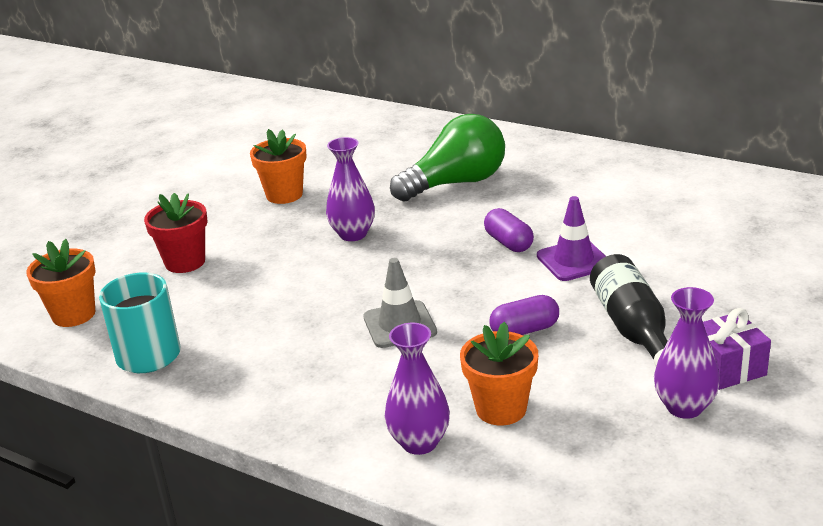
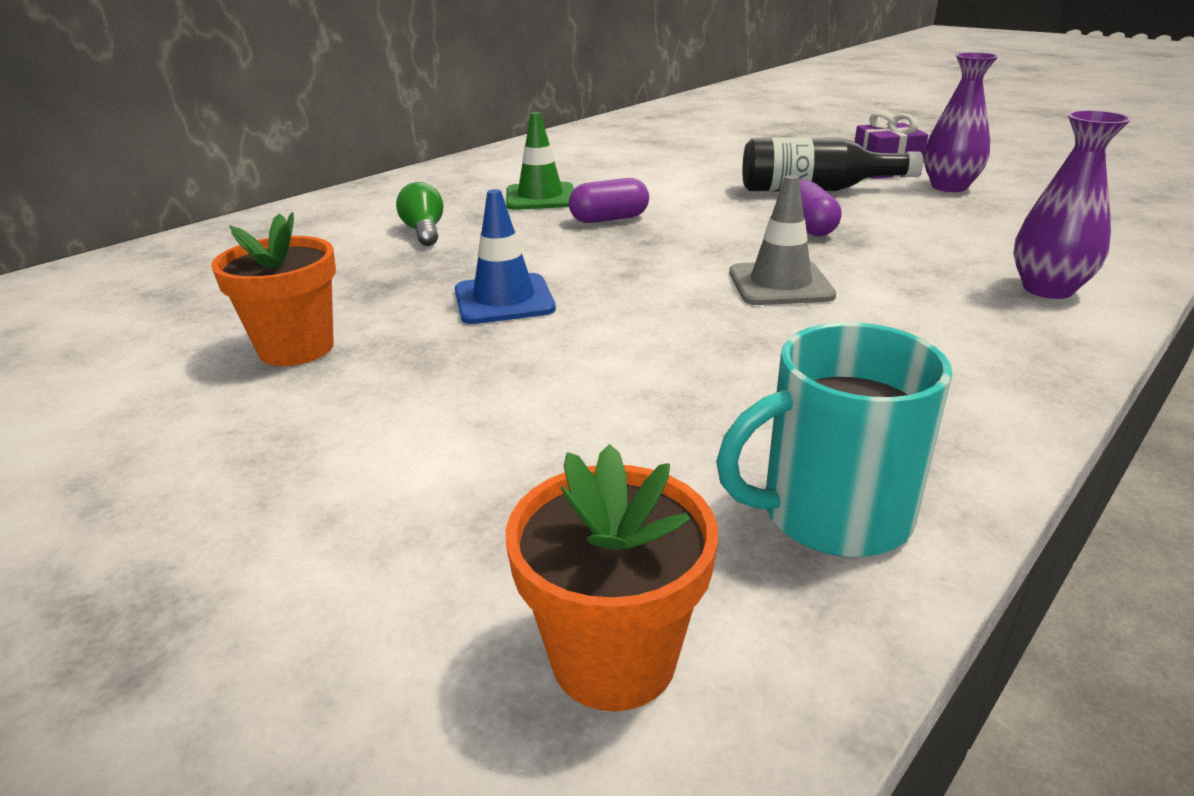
camera: 80 degrees left, 0 degrees up
(185, 262) = (465, 464): red flower pot -> none
(353, 234) = (504, 300): purple vase -> blue traffic cone
(456, 183) = (424, 232): green light bulb -> green light bulb, size x0.47
(501, 409) = (967, 248): orange flower pot -> none
(548, 207) = (540, 197): none -> green traffic cone
(573, 260) = (671, 198): purple traffic cone -> none

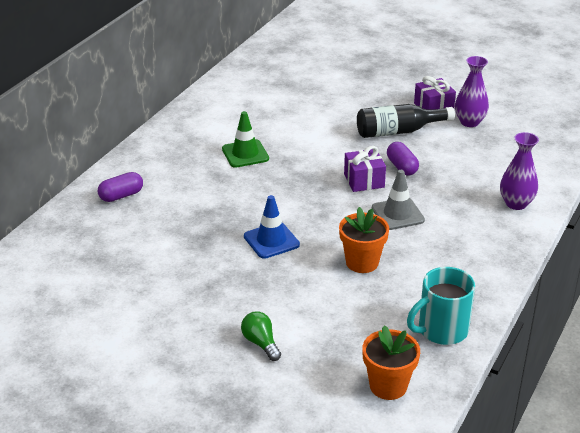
camera: 15 degrees left, 5 degrees up
(296, 348) = (193, 283): orange flower pot -> orange flower pot (362, 262)
(424, 232) = (197, 193): green light bulb -> green light bulb (261, 343)
(609, 219) = (294, 171): purple capsule -> purple capsule (121, 195)
(730, 238) = (364, 181): none -> purple gift

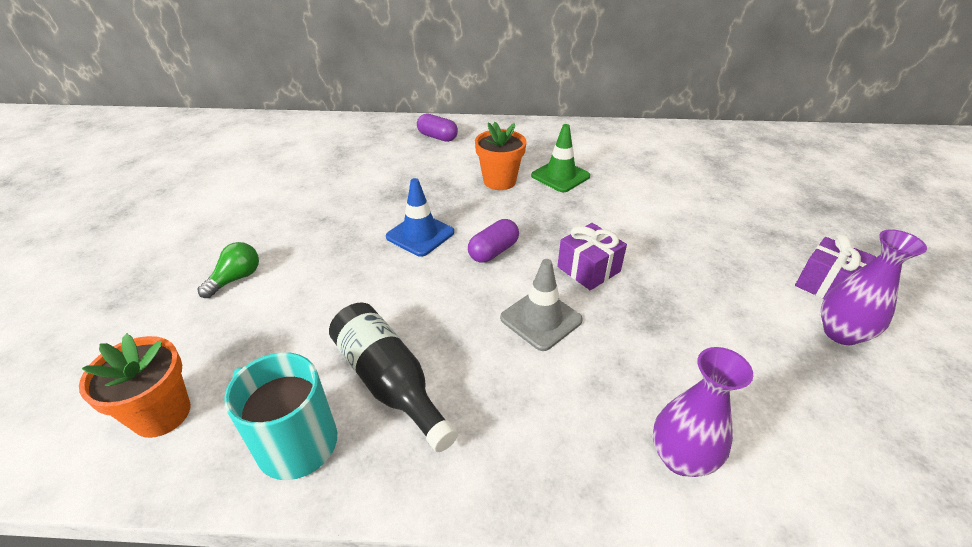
camera: 65 degrees right, 5 degrees up
(362, 262) = (416, 315): orange flower pot -> orange flower pot (499, 181)
(398, 131) = (727, 268): black bottle -> black bottle (389, 382)
(402, 167) = (650, 294): purple capsule -> purple capsule (493, 251)

